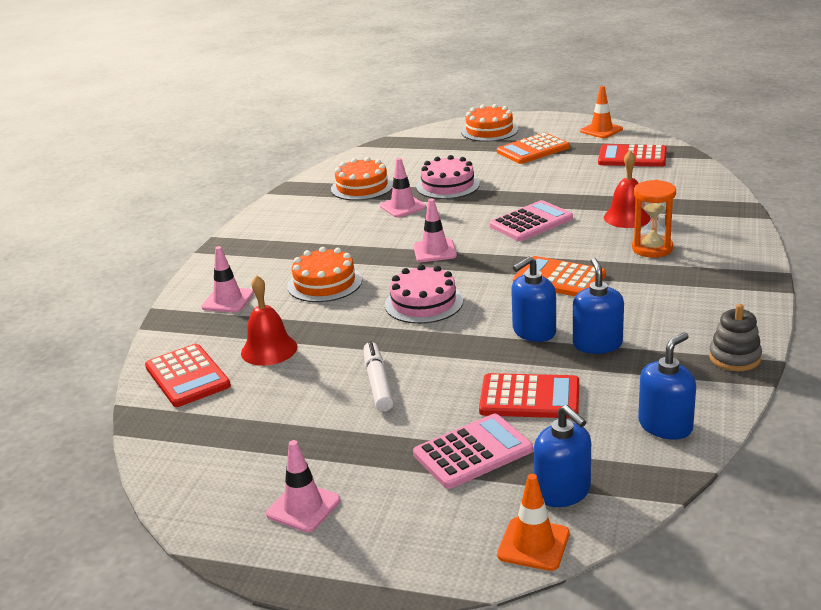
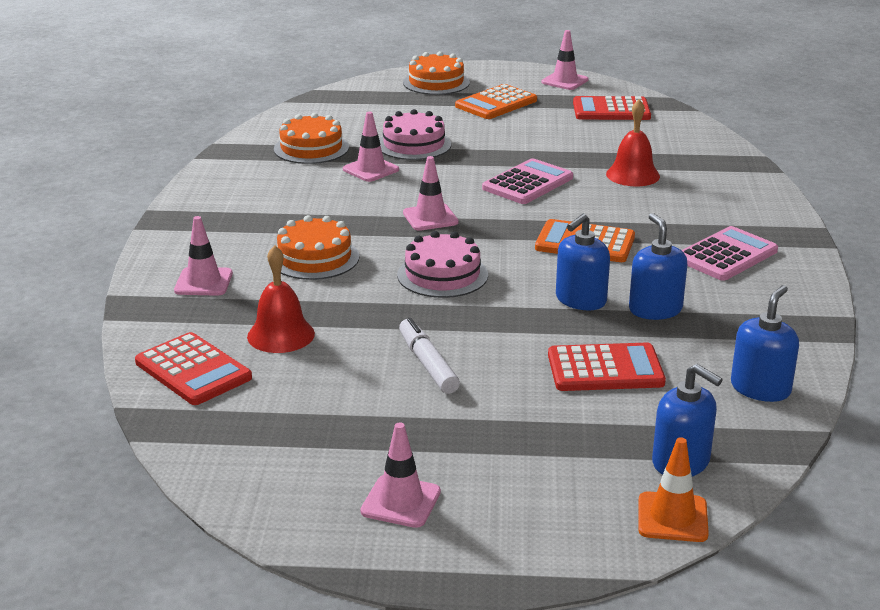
camera: 15 degrees left, 0 degrees up
(473, 452) = (567, 430): pink calculator -> pink calculator (726, 255)
(601, 130) = (564, 81): orange traffic cone -> pink traffic cone
(652, 248) = (673, 207): orange hourglass -> none
(734, 358) = (803, 316): grey stacking toy -> none

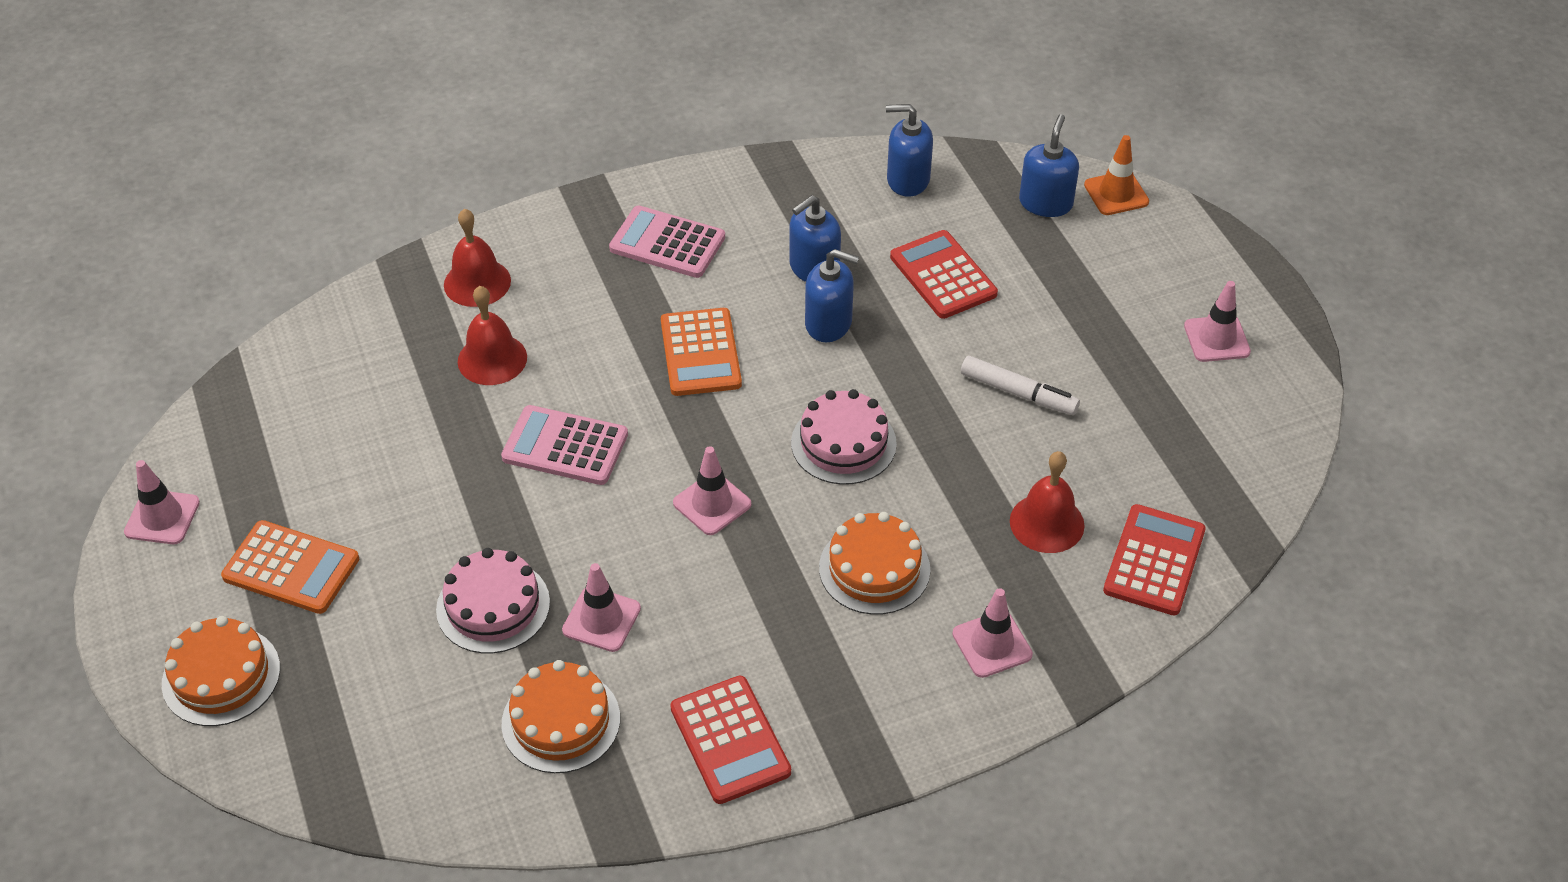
camera: 115 degrees left, 20 degrees up
(427, 364) = (1018, 393): white marker -> white marker turned 105 degrees counterclockwise
(611, 110) = (271, 433): red calculator -> red calculator (730, 740)
(719, 182) = (477, 282): none -> red bell

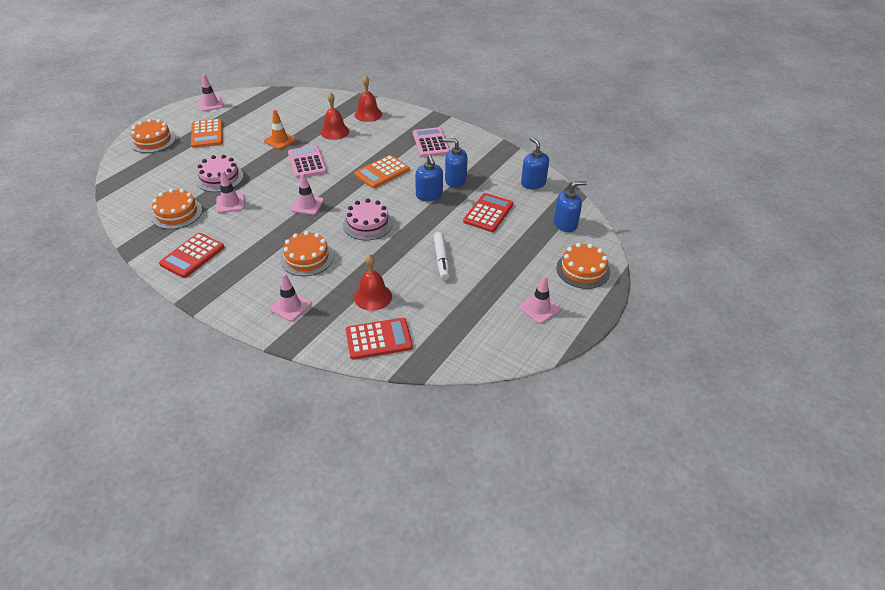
camera: 55 degrees right, 5 degrees down
(1116, 193) = (597, 242): orange traffic cone -> orange traffic cone (280, 140)
(1167, 245) = (583, 270): none -> orange cake

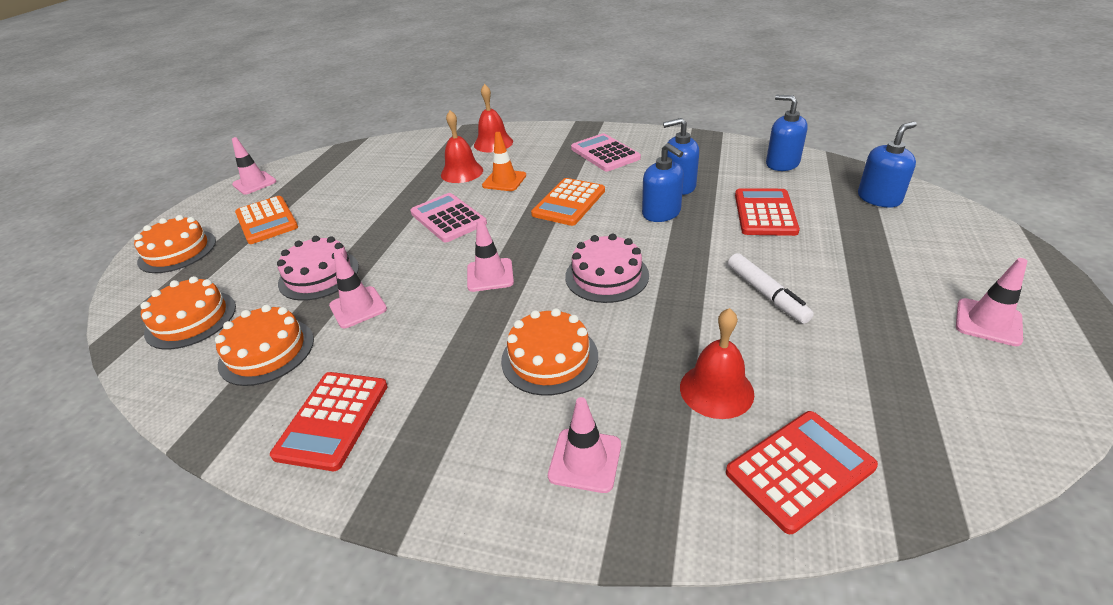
camera: 15 degrees left, 5 degrees down
(280, 140) = (388, 201): orange traffic cone -> orange traffic cone (504, 181)
(583, 270) = (974, 248): orange cake -> orange cake (191, 319)

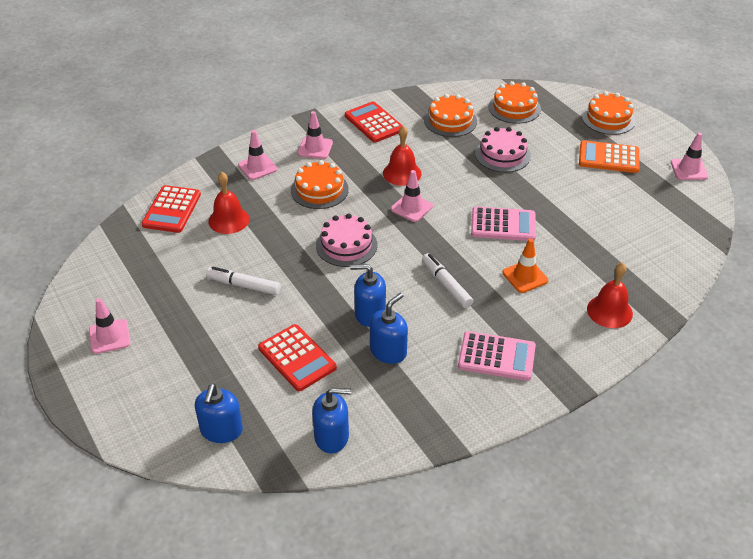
camera: 130 degrees right, 5 degrees up
(358, 307) = (448, 156): pink traffic cone -> pink traffic cone (315, 148)
(462, 172) = (571, 265): red bell -> red bell (402, 173)
(569, 202) = (446, 285): orange calculator -> white marker

